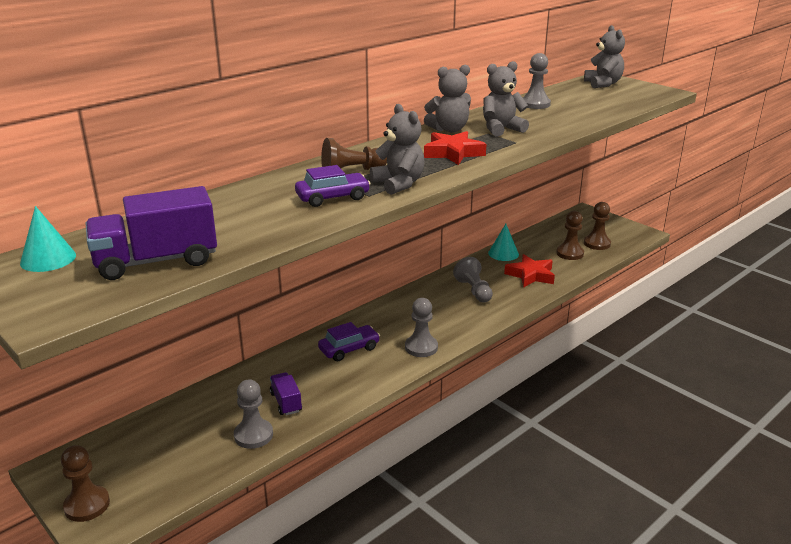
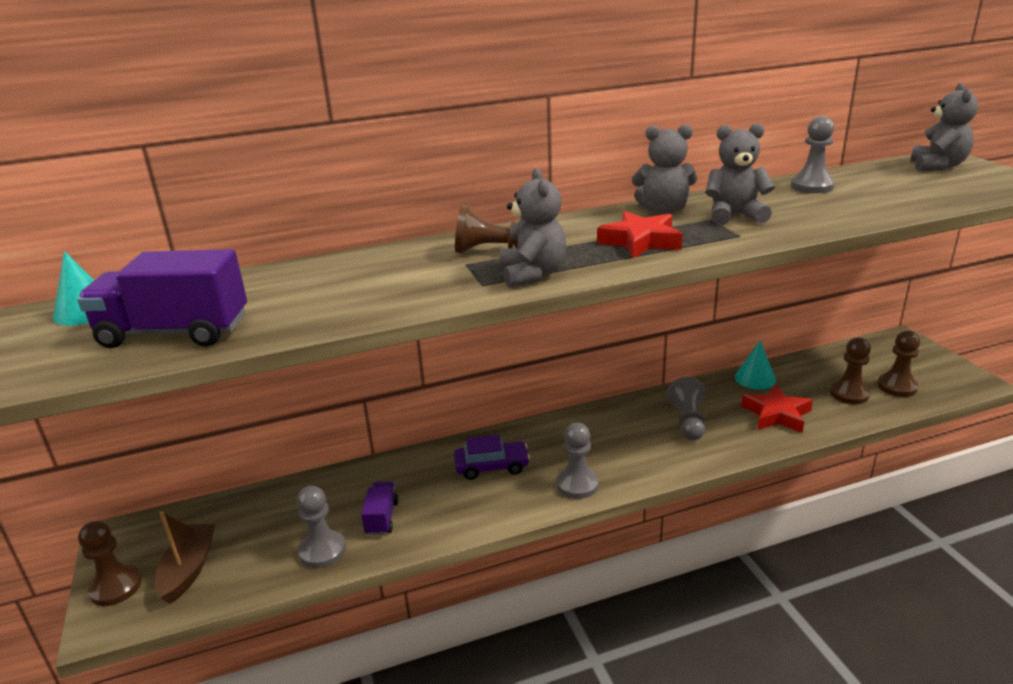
camera: 25 degrees right, 0 degrees up
(145, 476) = (189, 569): none -> brown boat
(332, 197) = (437, 282): purple car -> none

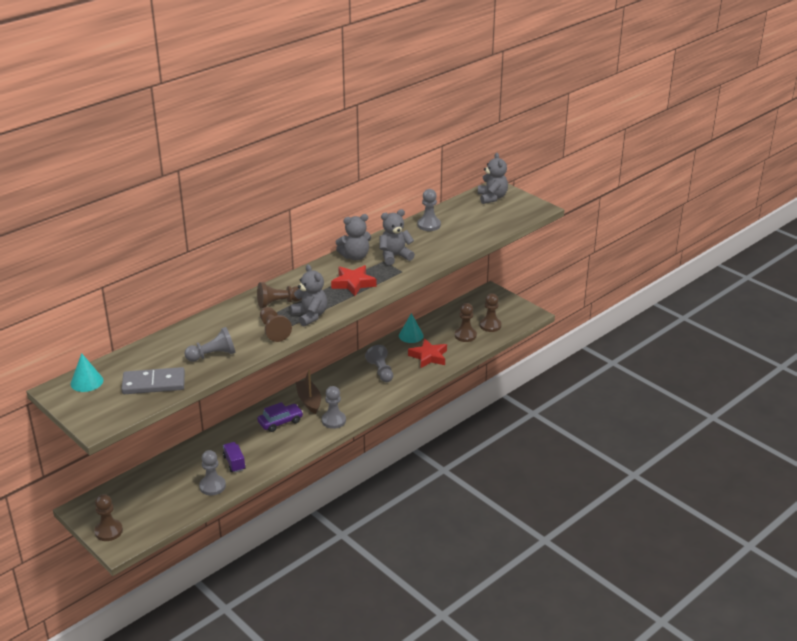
camera: 25 degrees left, 5 degrees up
(174, 333) = (153, 384): purple truck -> grey domino
(189, 569) = (143, 513): brown boat -> brown boat (309, 401)
(316, 306) = (213, 355): none -> grey pawn
(451, 287) = (273, 331): none -> brown pawn

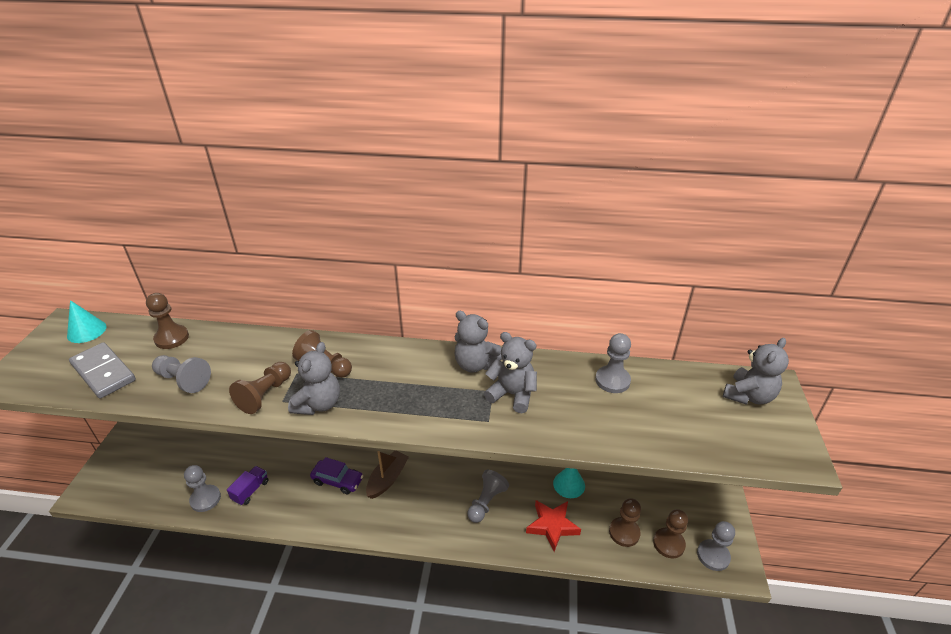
camera: 50 degrees right, 5 degrees up
(108, 531) = (103, 472): brown pawn -> brown pawn (172, 338)
(333, 420) = (373, 521): grey pawn -> grey pawn (713, 556)
(353, 283) = (419, 396): red star -> none

